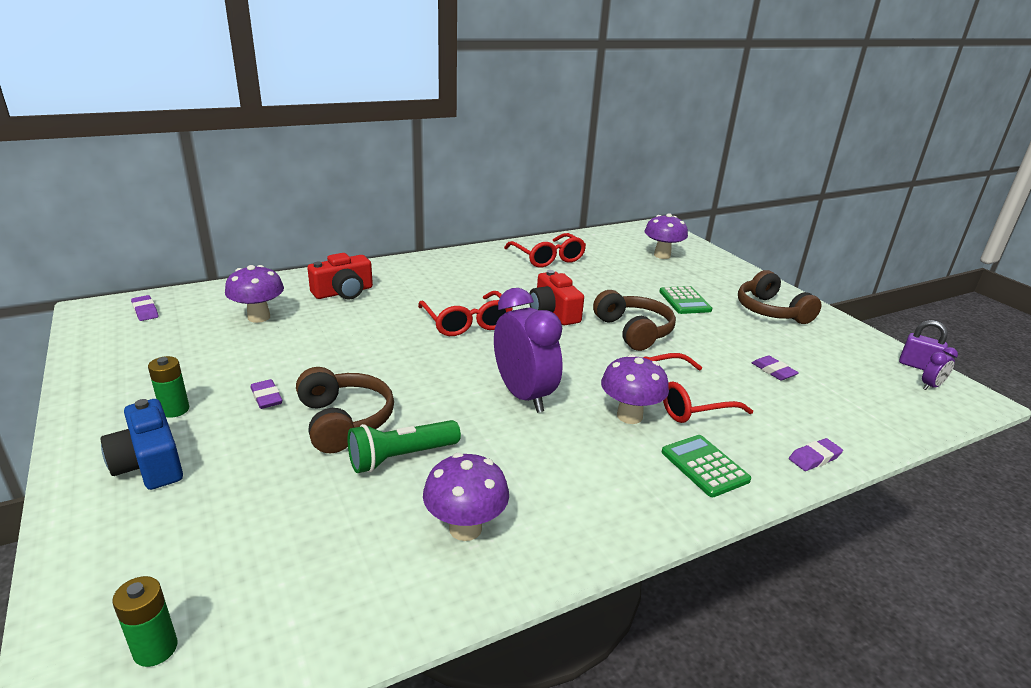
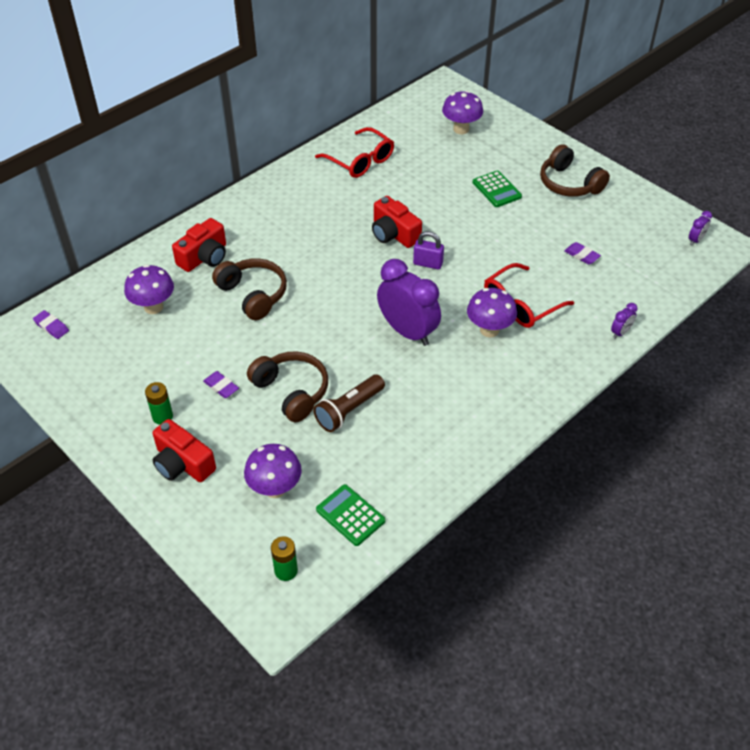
camera: 15 degrees left, 20 degrees up
(149, 463) = (182, 463): blue camera -> red camera
(401, 457) = (349, 410): green flashlight -> brown flashlight
(465, 528) = (417, 450): purple mushroom -> purple mushroom (275, 488)
(467, 322) = (329, 266): red glasses -> none
(634, 331) = (466, 239): brown headphones -> brown headphones (253, 294)
(704, 466) = (551, 360): green calculator -> green calculator (350, 515)
(814, 458) = (620, 333): purple eraser -> purple clock
(917, 366) = (686, 220): purple padlock -> purple padlock (428, 263)

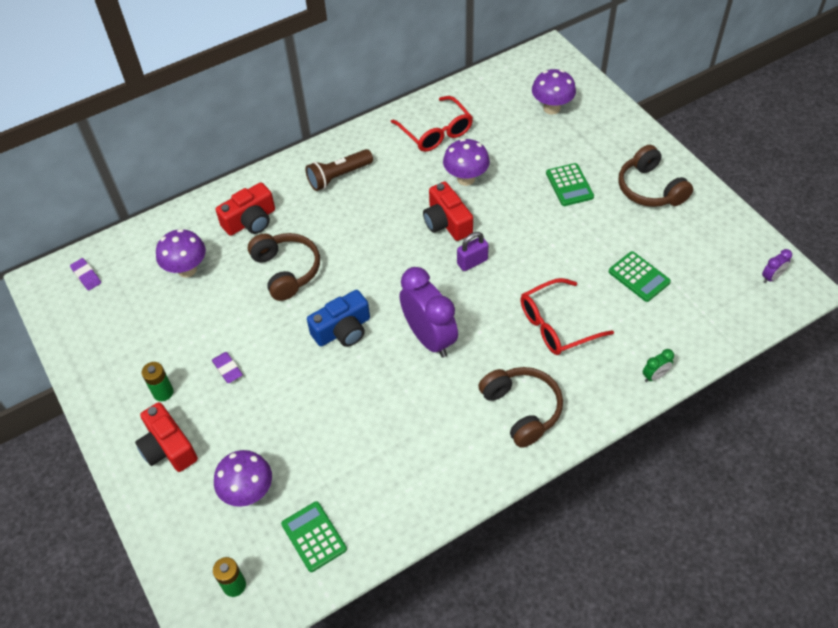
camera: 15 degrees right, 5 degrees up
(291, 391) = (294, 386): brown headphones -> brown headphones (522, 409)
(323, 337) = (343, 330): none -> blue camera
(349, 410) = (345, 418): brown flashlight -> brown flashlight (338, 176)
(428, 263) = (472, 262): purple padlock -> purple padlock turned 60 degrees counterclockwise
(489, 330) = (514, 350): purple mushroom -> purple mushroom (466, 179)
(581, 255) = (639, 277): purple eraser -> green calculator
(620, 333) = (654, 376): purple clock -> green clock

